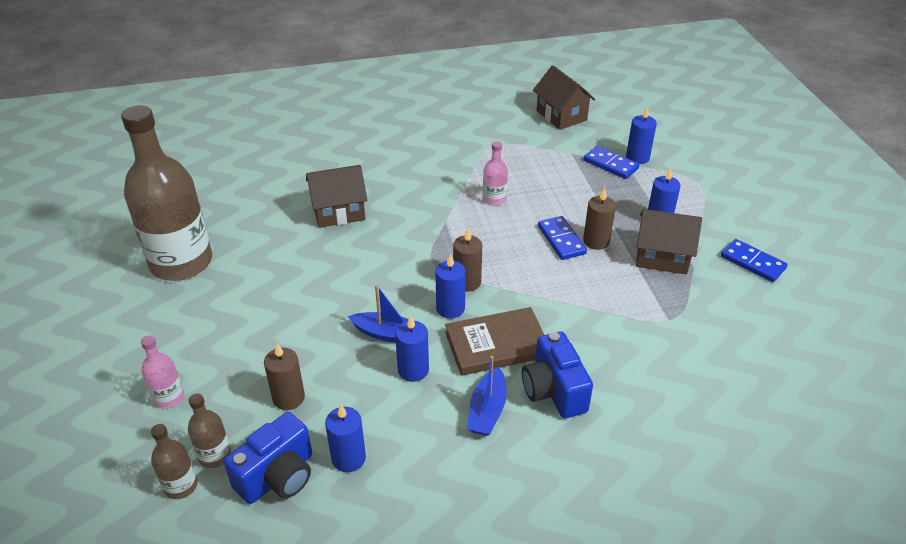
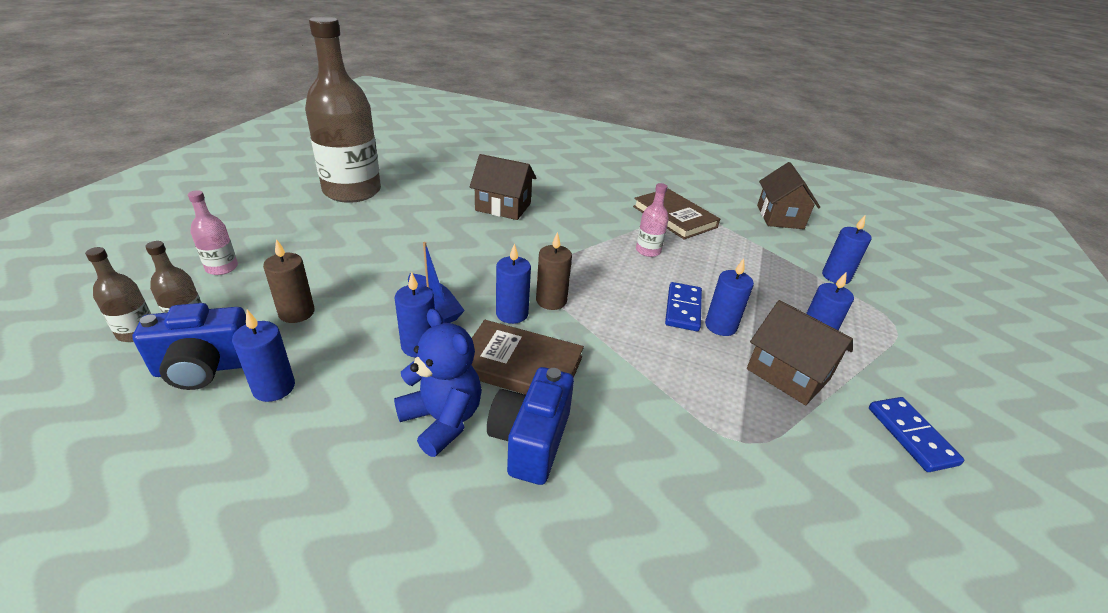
camera: 30 degrees right, 5 degrees down
(485, 154) = (674, 217): none -> brown book
(487, 410) = (442, 420): blue boat -> blue teddy bear
(596, 241) = (720, 326): brown candle -> blue candle
(610, 164) = (798, 271): blue domino -> none

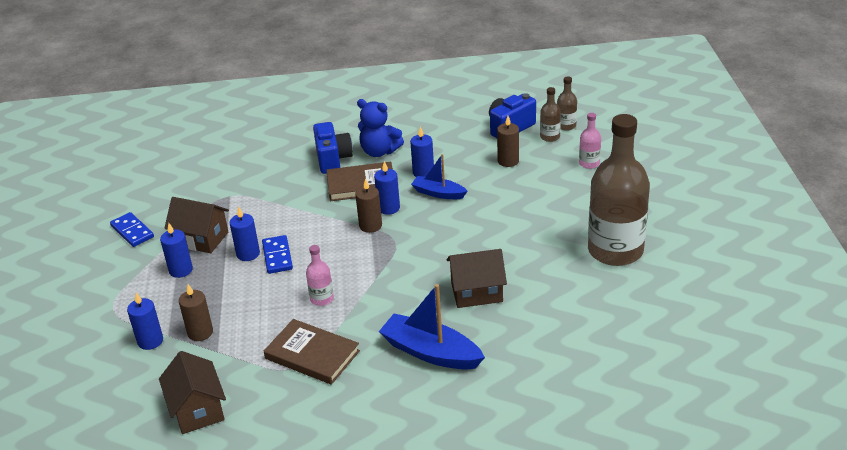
camera: 160 degrees right, 0 degrees up
(274, 387) = (468, 134): blue candle -> none
(577, 188) = (430, 352): none -> blue boat
(781, 266) = (200, 332): none -> brown candle

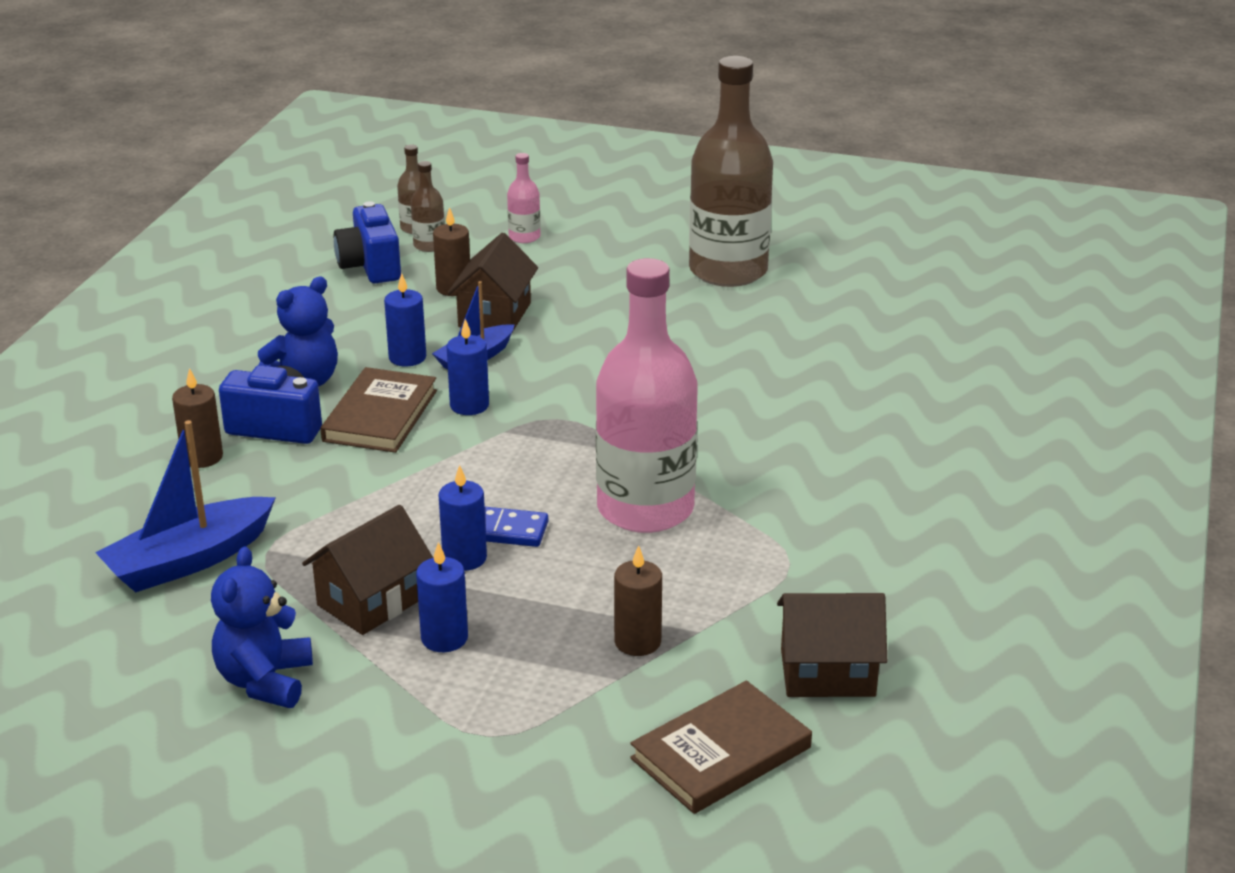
camera: 70 degrees left, 5 degrees down
(132, 231) = (265, 681): blue domino -> blue teddy bear
(150, 341) = (619, 700): blue candle -> none
(312, 355) = (771, 542): brown book -> brown book (721, 753)
(322, 299) = (645, 508): pink bottle -> pink bottle, size x2.40
(370, 226) = (500, 430): brown candle -> brown candle (202, 457)
(430, 352) = (833, 444): blue boat -> blue boat (189, 560)
(476, 292) = (733, 382): brown house -> brown house (494, 315)

